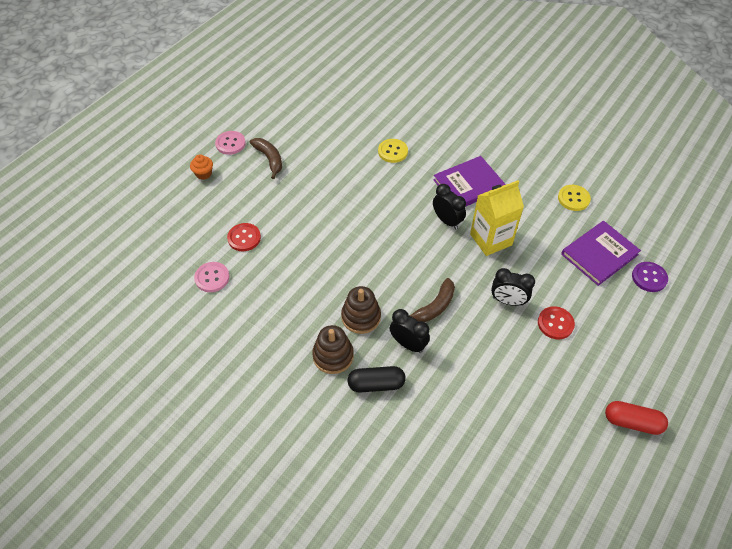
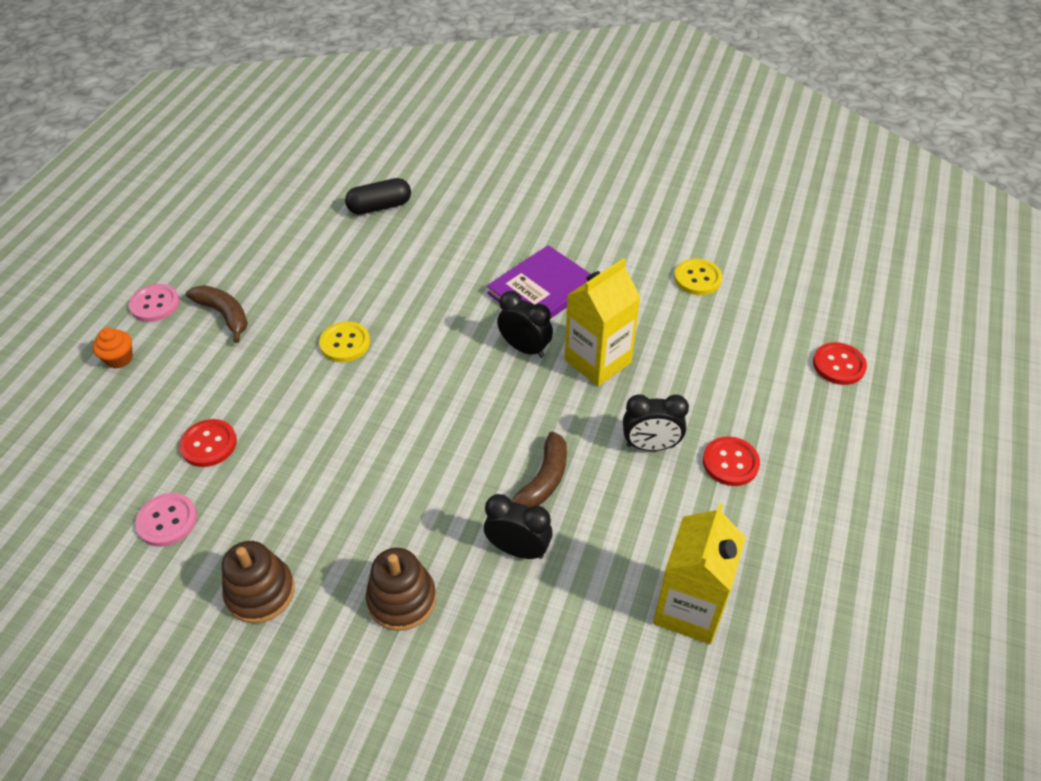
camera: 15 degrees left, 5 degrees down
(361, 317) = (431, 525): brown stacking toy -> brown stacking toy (260, 592)
(376, 384) = (484, 627): black capsule -> black capsule (380, 207)
(392, 151) = (415, 266): yellow button -> yellow button (345, 343)
(500, 405) = (689, 609): none -> yellow carton
(599, 254) = (759, 348): purple book -> none
(632, 422) = (890, 583): red capsule -> none
(649, 277) = (838, 365): purple button -> red button

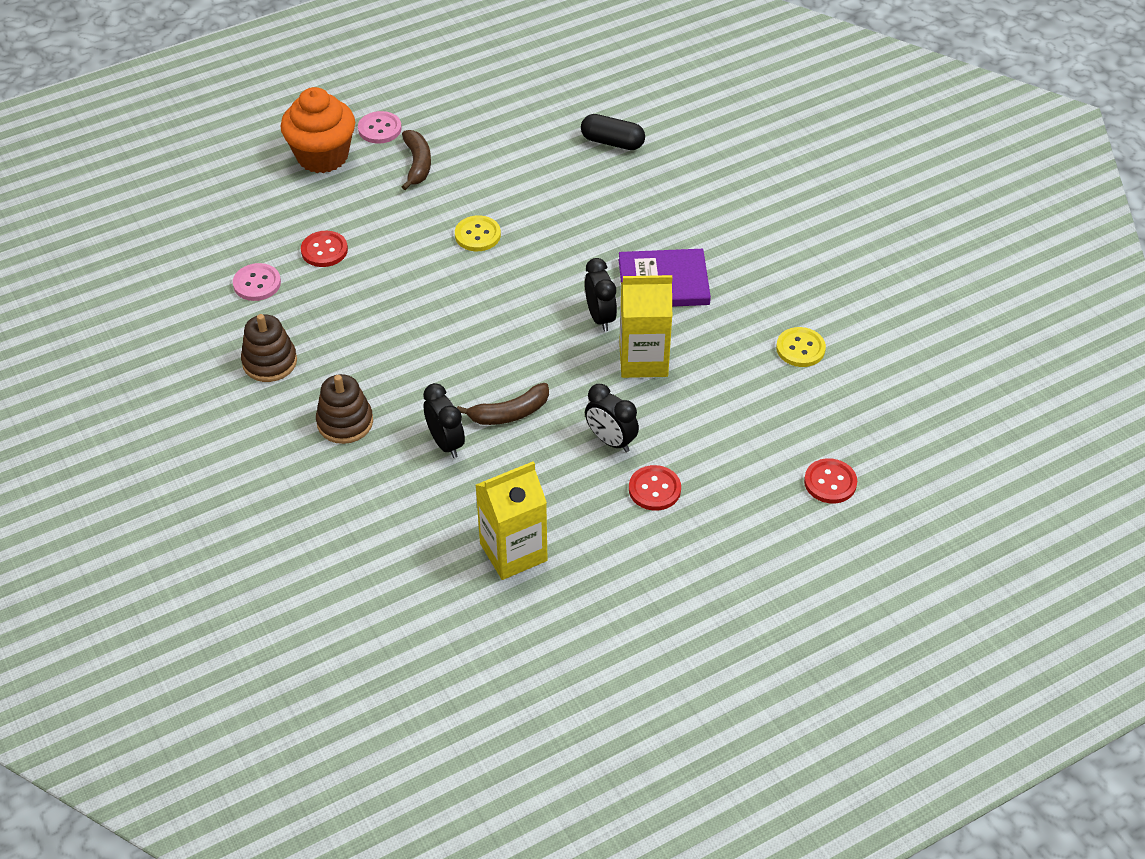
camera: 40 degrees right, 0 degrees up
(119, 359) = (322, 156): orange cupcake -> orange cupcake, size x2.27

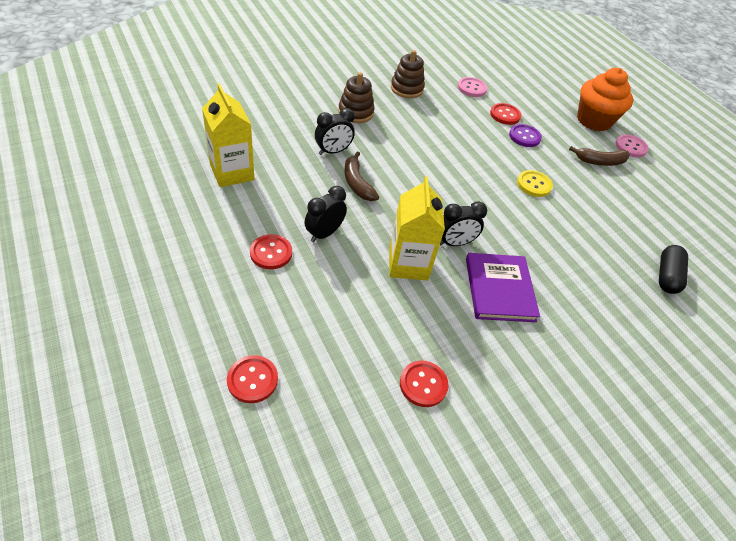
camera: 85 degrees right, 0 degrees up
(374, 234) = (524, 136): none -> purple button
(800, 348) = (423, 384): yellow button -> red button

